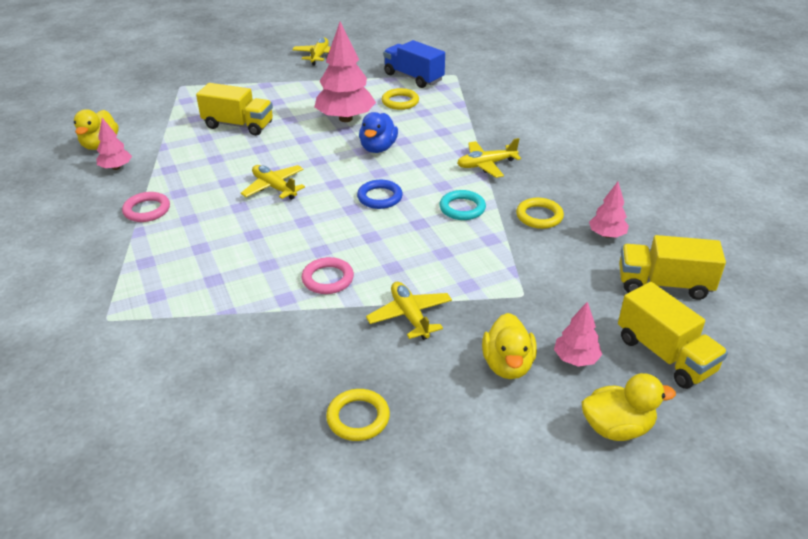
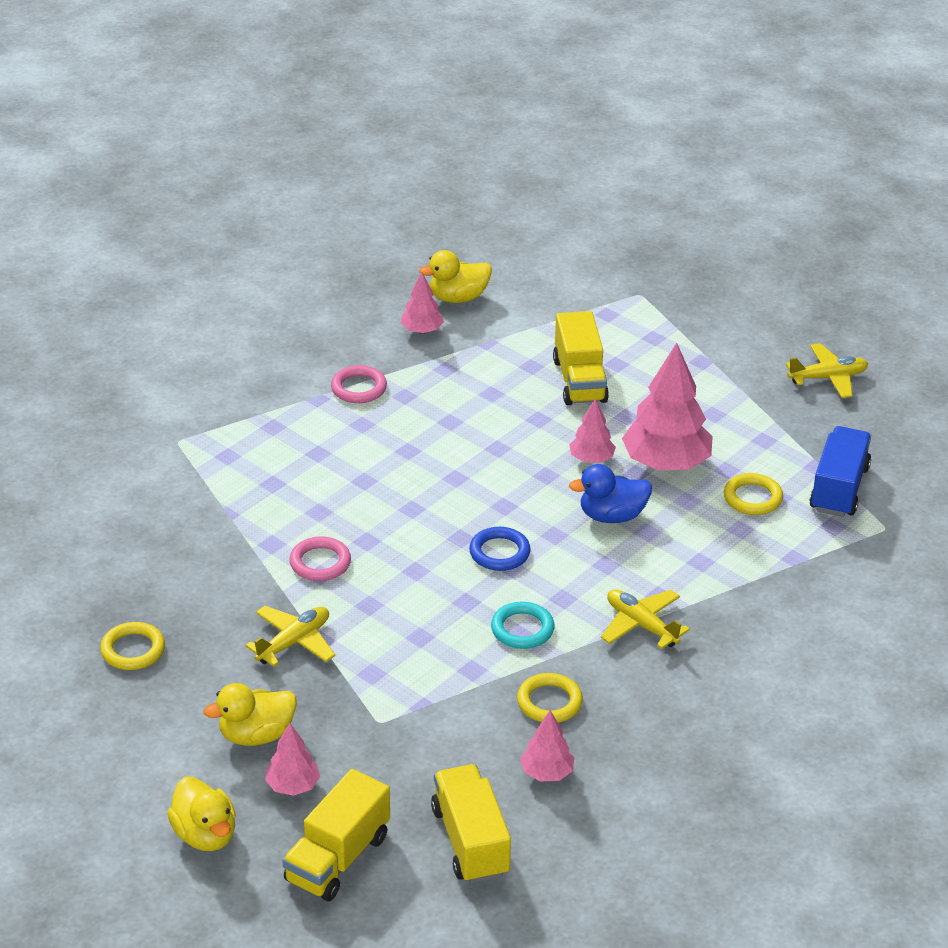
camera: 65 degrees right, 0 degrees up
(274, 187) = (463, 462): yellow plane -> none
(318, 141) = (591, 459): none -> pink tree

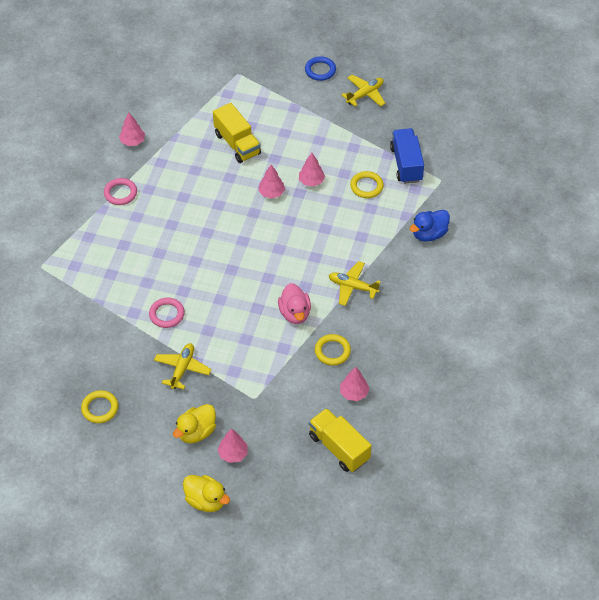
camera: 25 degrees left, 15 degrees up
(337, 858) = (280, 485): yellow truck -> none
(458, 298) = (140, 111): yellow duck -> none
(499, 553) = (257, 271): blue ring -> blue ring (320, 70)
(522, 629) = (295, 313): turquoise ring -> pink duck
(612, 516) = (302, 225): blue duck -> blue duck (429, 234)
(666, 463) = (311, 181): pink tree -> pink tree, size x0.51

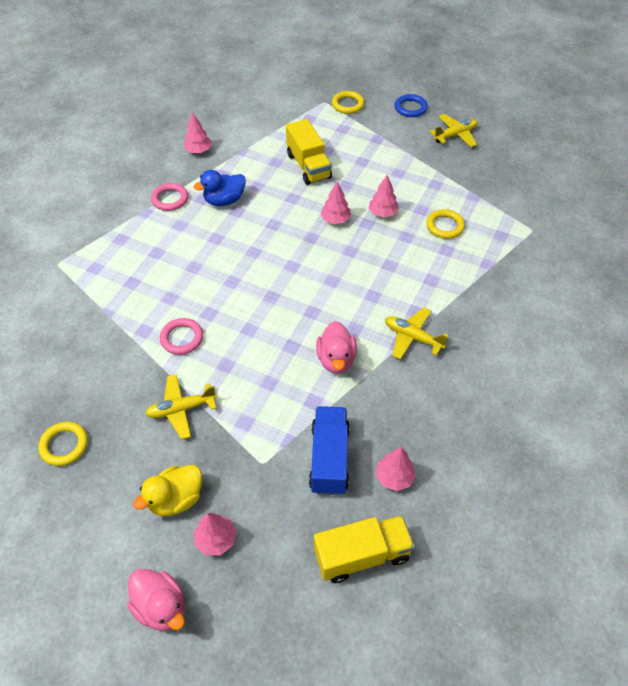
camera: 10 degrees right, 0 degrees up
(182, 369) = (181, 409): yellow plane -> yellow plane turned 135 degrees counterclockwise
(206, 500) = (161, 606): yellow duck -> pink duck
(332, 351) = (375, 415): yellow ring -> yellow ring (347, 105)
(339, 447) = (362, 555): yellow truck -> yellow truck turned 105 degrees clockwise
(406, 164) = (493, 208): blue truck -> blue truck (329, 458)
(429, 234) = (513, 288): blue duck -> blue duck (224, 200)

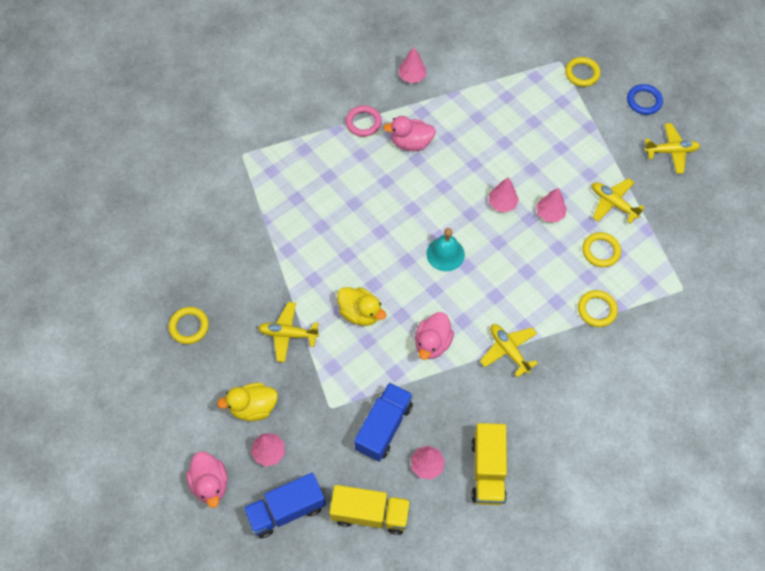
camera: 25 degrees right, 10 degrees up
(182, 338) = (315, 270): pink ring -> none
(224, 200) = (411, 143): blue duck -> pink duck
(248, 360) = (360, 313): none -> yellow duck
(266, 595) = (286, 510): none -> blue truck
(306, 278) = (445, 254): none -> turquoise bell
(308, 166) = (506, 133): yellow truck -> yellow truck (488, 470)
(432, 187) = (613, 203): none -> yellow plane
(471, 273) = (597, 310): none -> yellow ring

